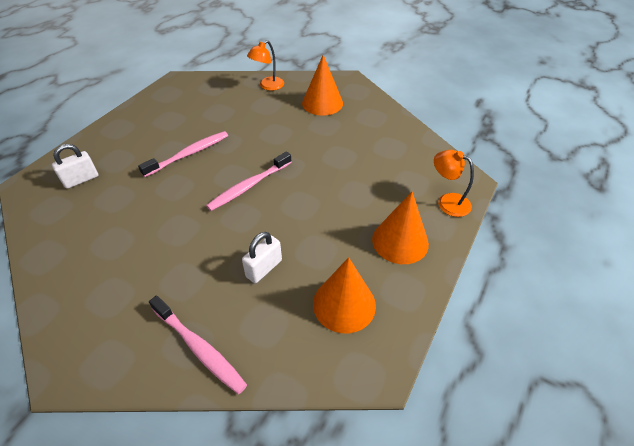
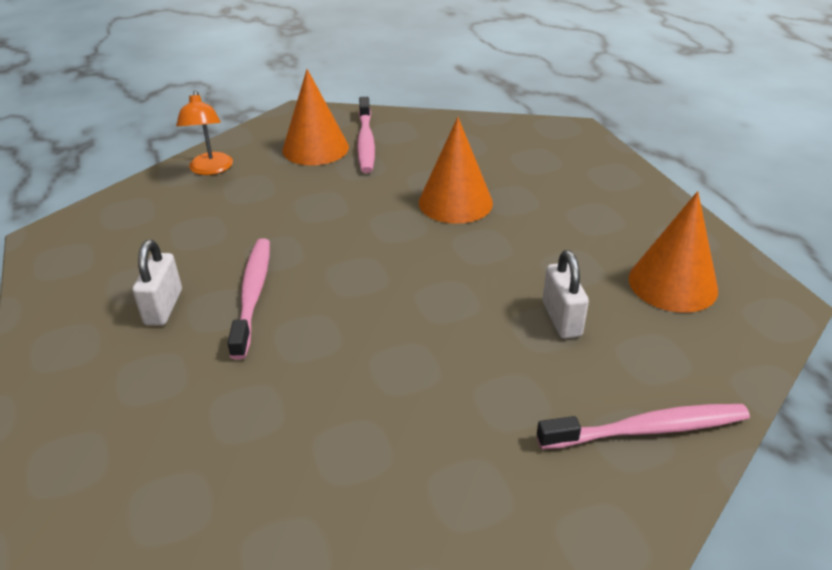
camera: 50 degrees left, 10 degrees down
(81, 179) = (142, 438): white padlock -> white padlock (163, 307)
(249, 186) = (396, 269): pink toothbrush -> pink toothbrush (366, 142)
(400, 241) = (616, 207): orange cone -> orange cone (455, 202)
(447, 201) = (589, 154): orange lamp -> none

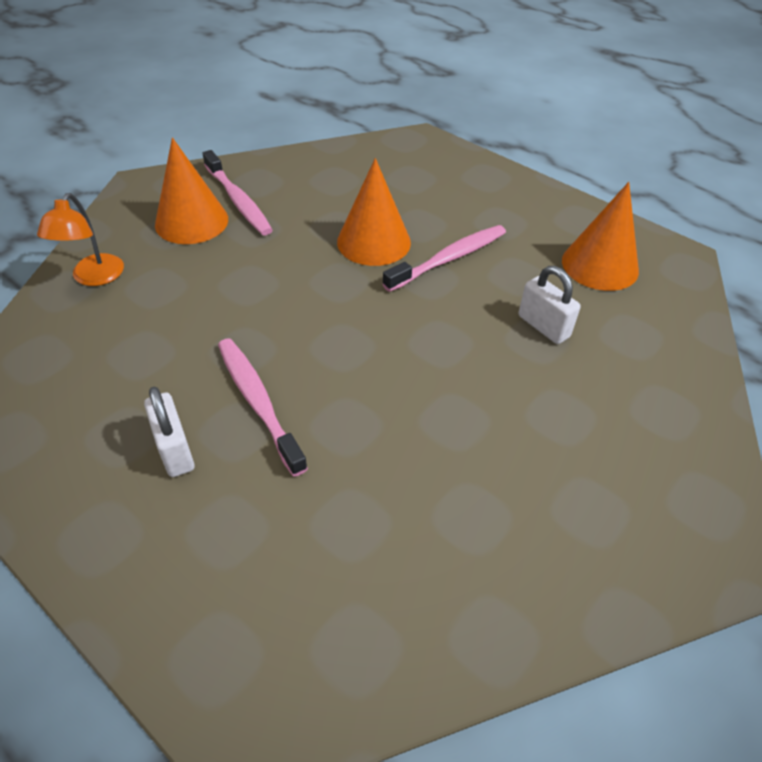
camera: 30 degrees left, 10 degrees up
(210, 169) = (94, 277): orange lamp -> orange lamp turned 45 degrees clockwise
(648, 429) = (671, 398): pink toothbrush -> pink toothbrush (449, 259)

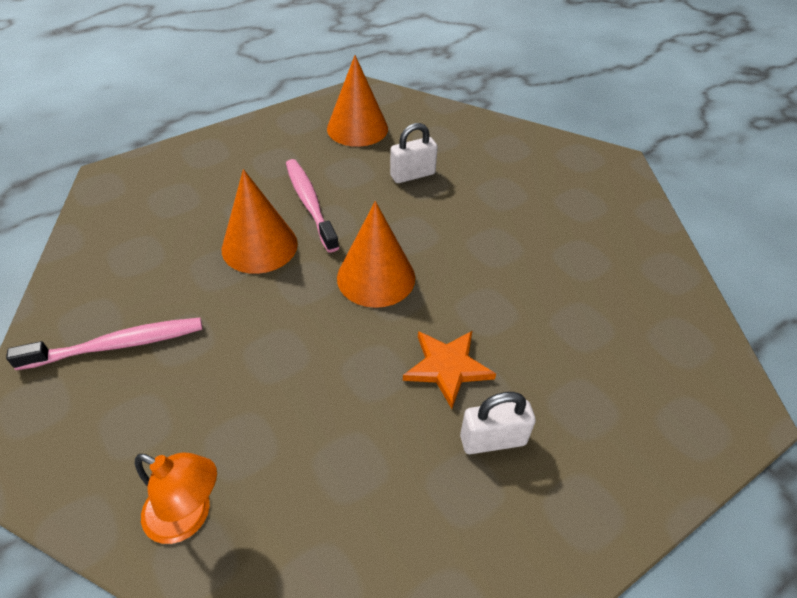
camera: 75 degrees left, 0 degrees up
(191, 221) = (131, 397): orange cone -> orange cone (376, 277)
(258, 402) = (447, 367): pink toothbrush -> orange star

